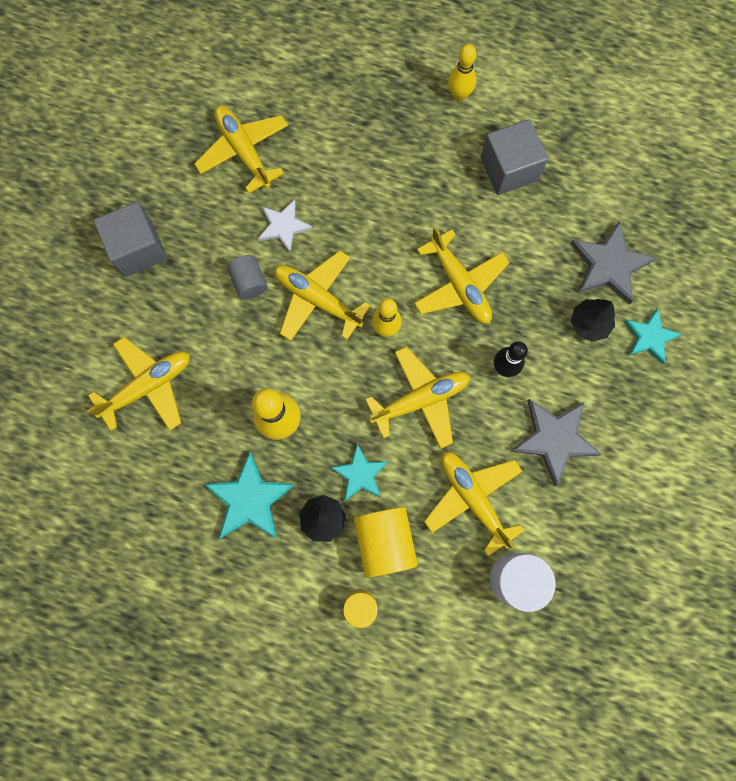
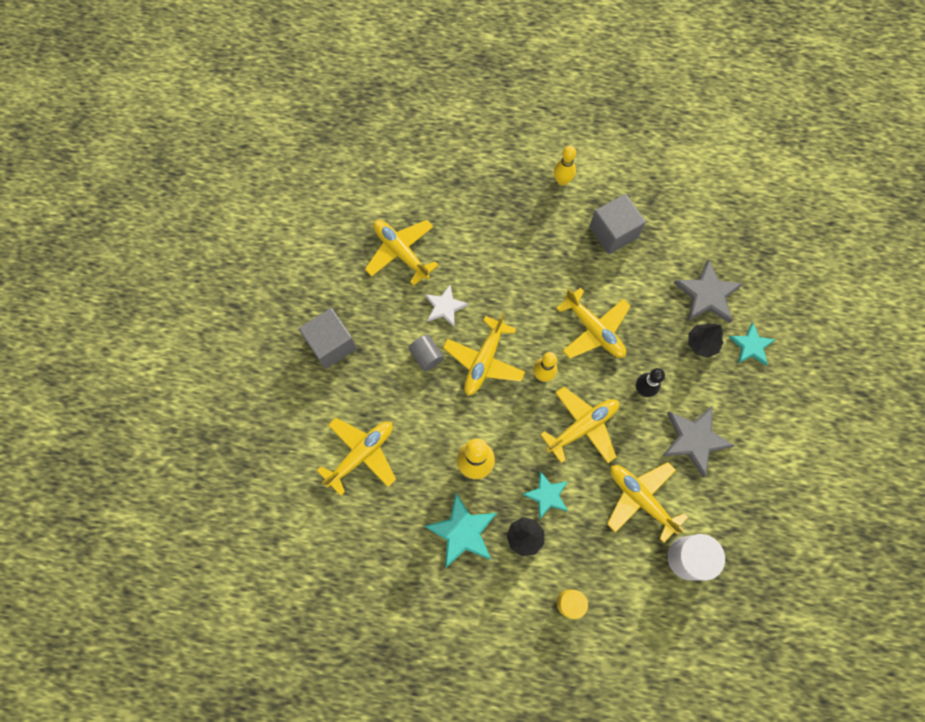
camera: 10 degrees left, 5 degrees down
(317, 299) = (484, 361): yellow plane -> yellow plane turned 90 degrees counterclockwise
(384, 541) = (578, 546): yellow cylinder -> none

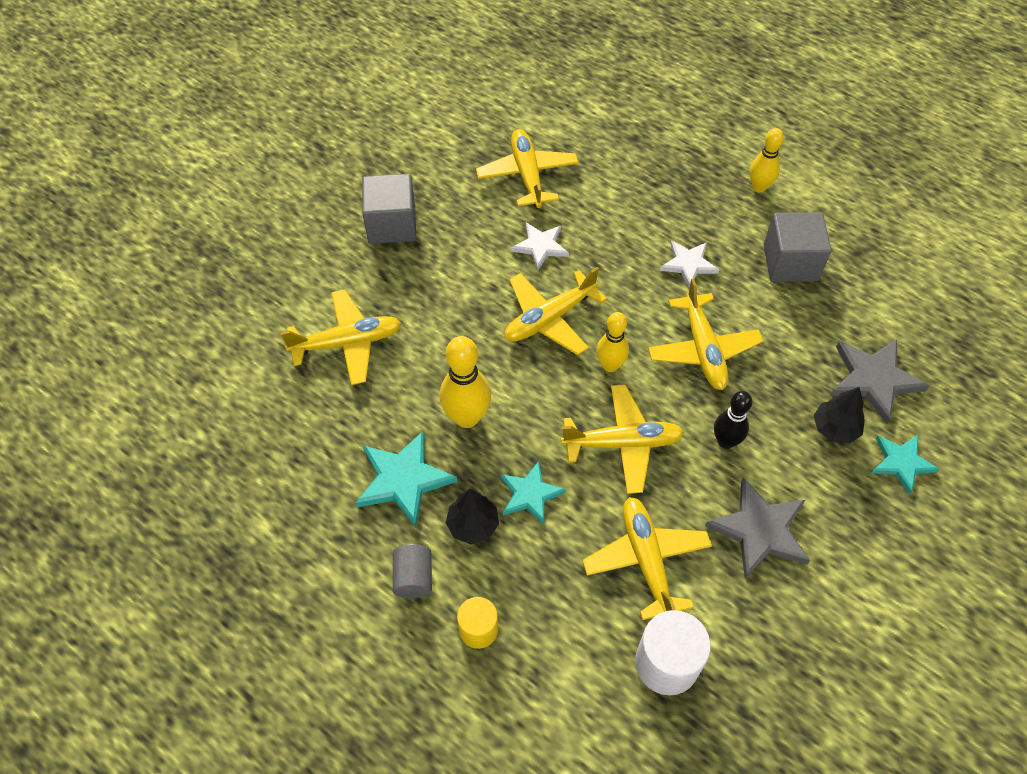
camera: 30 degrees right, 15 degrees down
(426, 356) = (487, 283): grey cylinder -> grey cylinder (413, 578)
(549, 268) = (688, 264): none -> white star

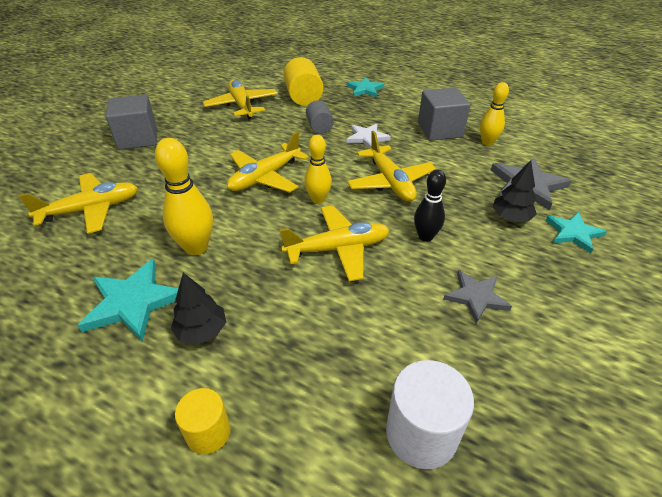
camera: 10 degrees left, 15 degrees down
(413, 578) = (136, 390): grey cylinder -> grey cylinder (319, 127)
(530, 494) = (258, 297): turquoise star -> turquoise star (365, 89)
(540, 246) = (254, 139): white star -> none
(614, 167) = (303, 97): none -> yellow cylinder
(646, 560) = (378, 337): yellow plane -> none
(759, 187) = (405, 97): yellow bowling pin -> yellow bowling pin (487, 142)
(759, 530) = (476, 297): grey star -> grey star, size x0.65

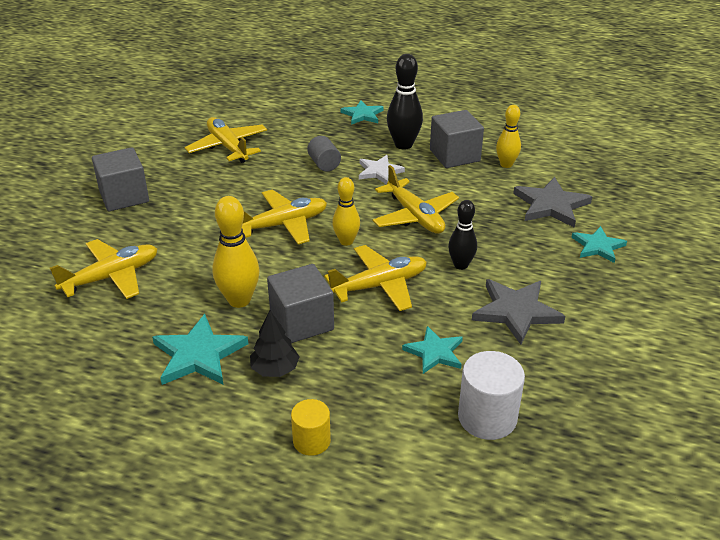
camera: 10 degrees left, 5 degrees down
(248, 279) = (302, 322): none -> grey cube
(265, 177) = (283, 224): yellow plane -> yellow plane turned 150 degrees counterclockwise
(303, 97) = (295, 130): yellow cylinder -> none
(377, 334) = (435, 352): none -> turquoise star
(395, 117) = (403, 145): none -> black bowling pin
(476, 297) = (516, 312): grey star -> grey star, size x1.53
(511, 217) = (538, 238): black tree -> none

